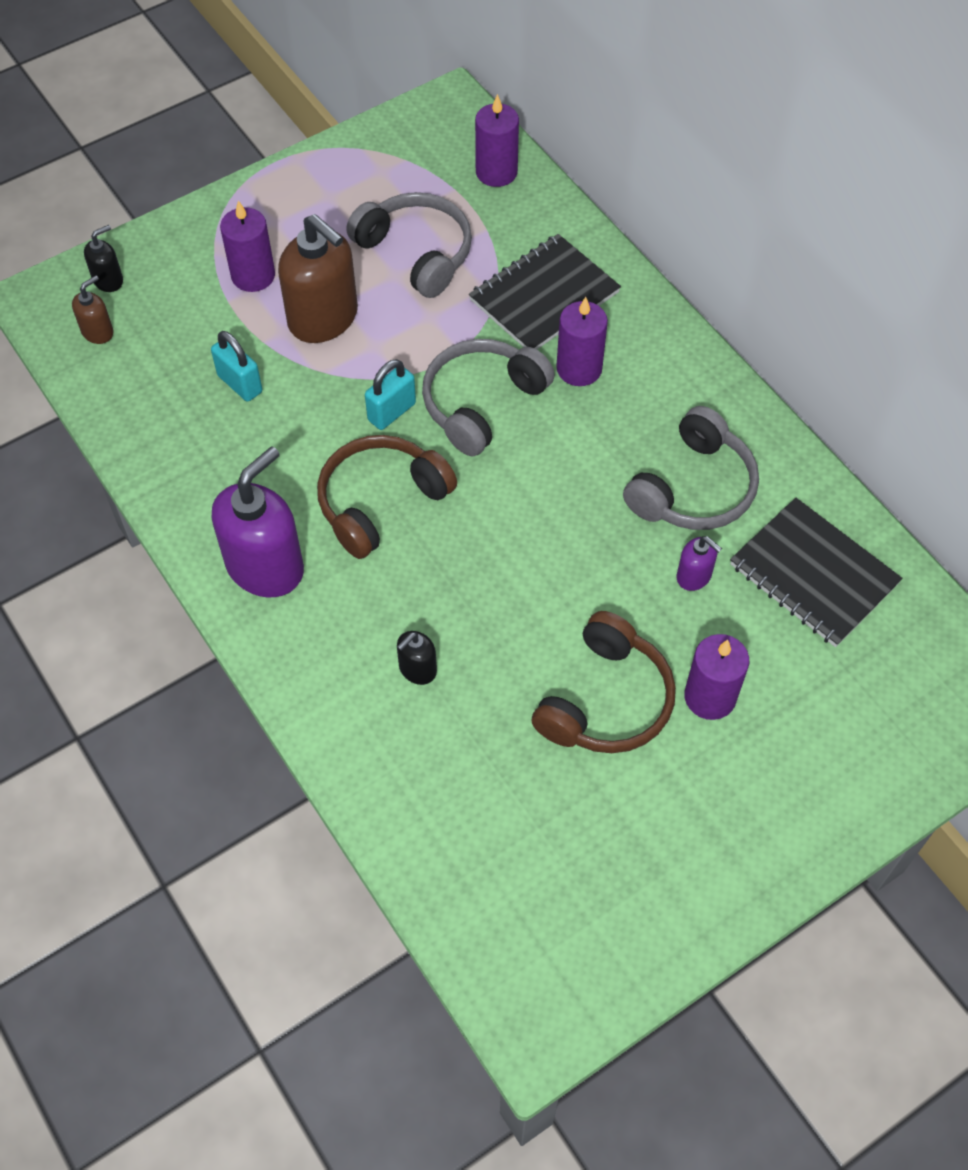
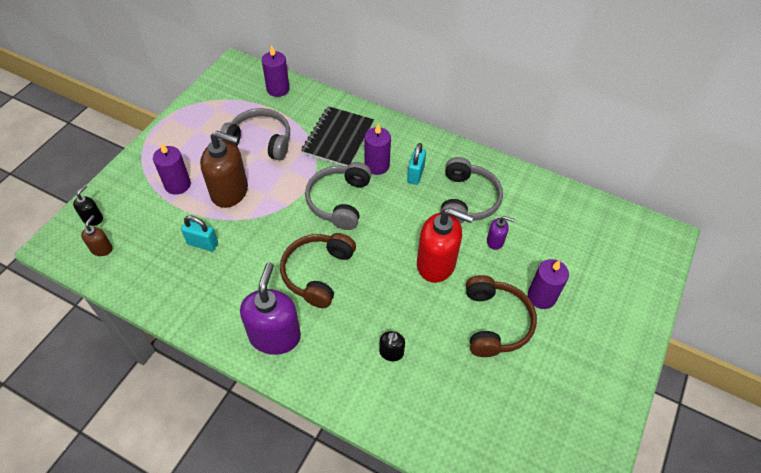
camera: 30 degrees left, 5 degrees down
(391, 412) = (295, 224): turquoise padlock -> turquoise padlock (415, 174)
(572, 569) = (436, 264): none -> red soap dispenser
(813, 574) = (547, 216): black notebook -> none

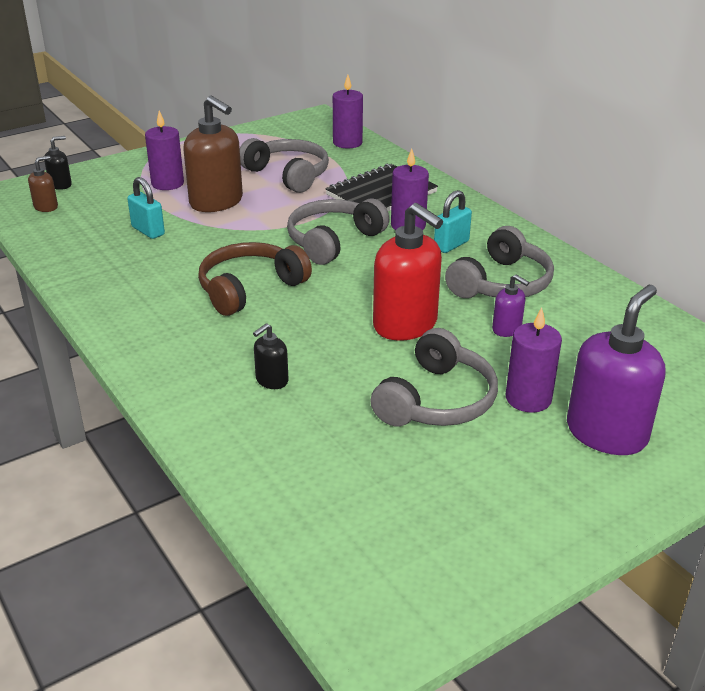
camera: 30 degrees right, 20 degrees down
(275, 336) = (150, 322): purple soap dispenser -> purple soap dispenser (606, 433)
(495, 322) = (436, 400): brown headphones -> grey headphones

